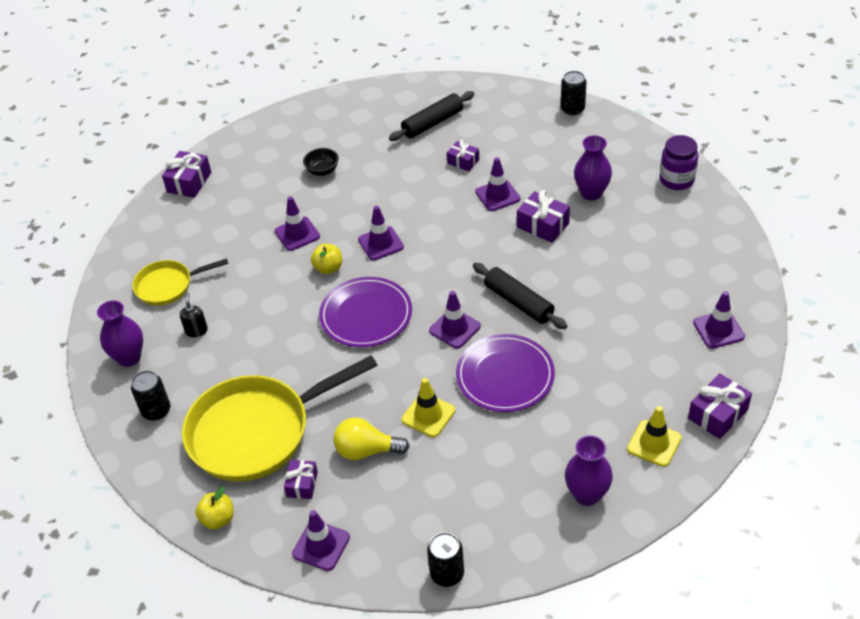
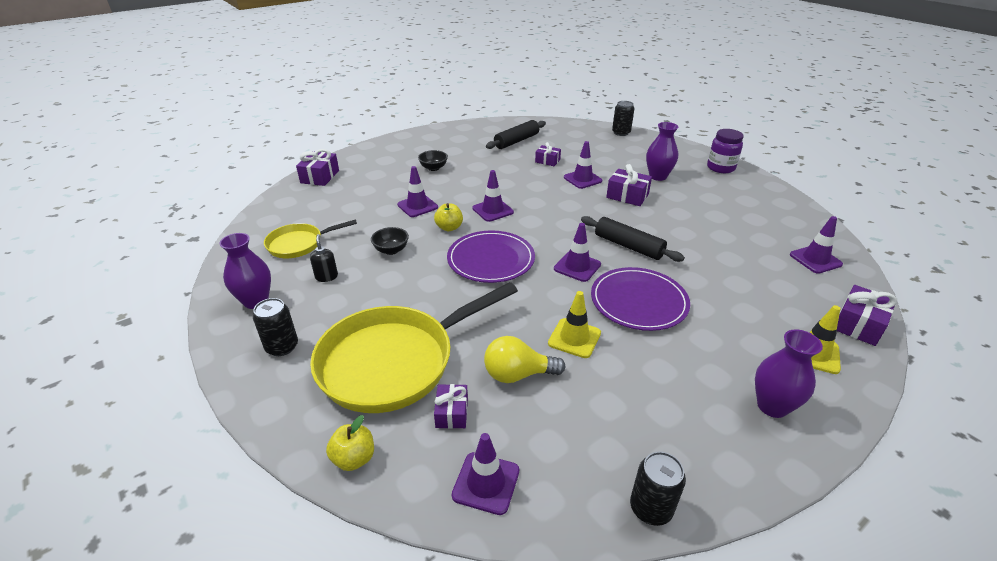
camera: 10 degrees left, 10 degrees down
(263, 298) = (391, 250): none -> black bowl

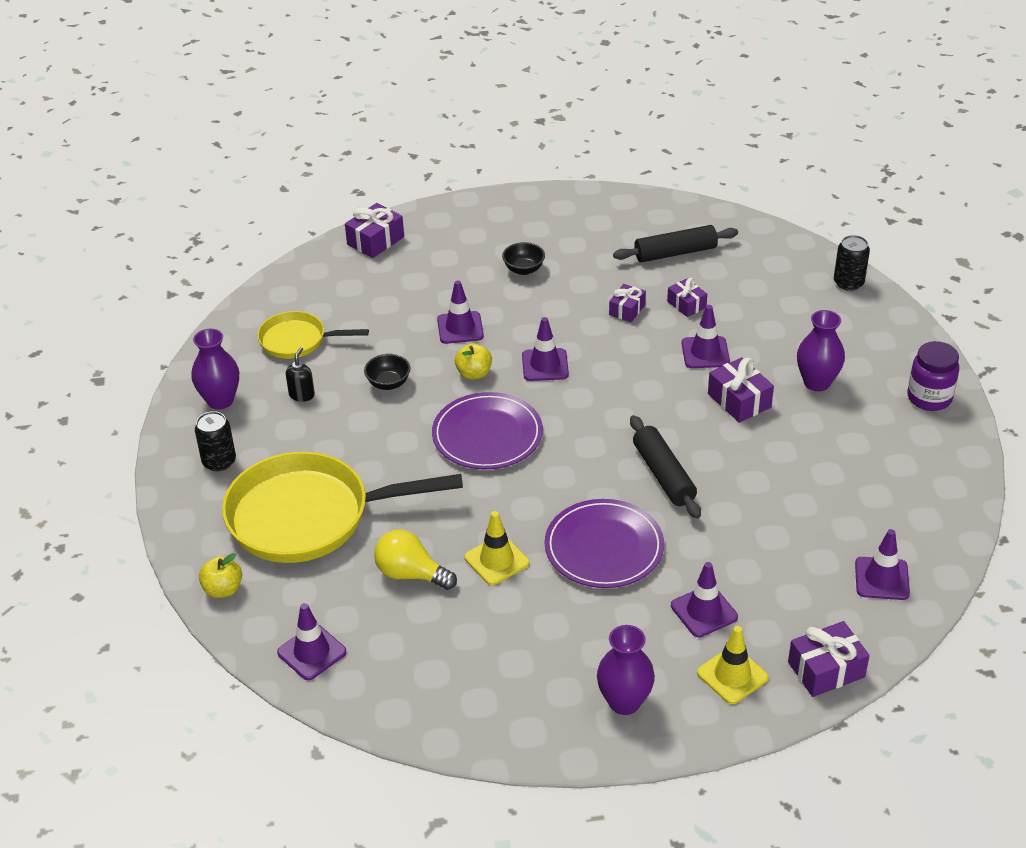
camera: 30 degrees right, 5 degrees up
(452, 413) = (325, 585): purple gift -> purple gift (627, 310)
(577, 267) = (576, 480): purple traffic cone -> purple traffic cone (704, 611)
(651, 508) = (426, 727): black can -> none

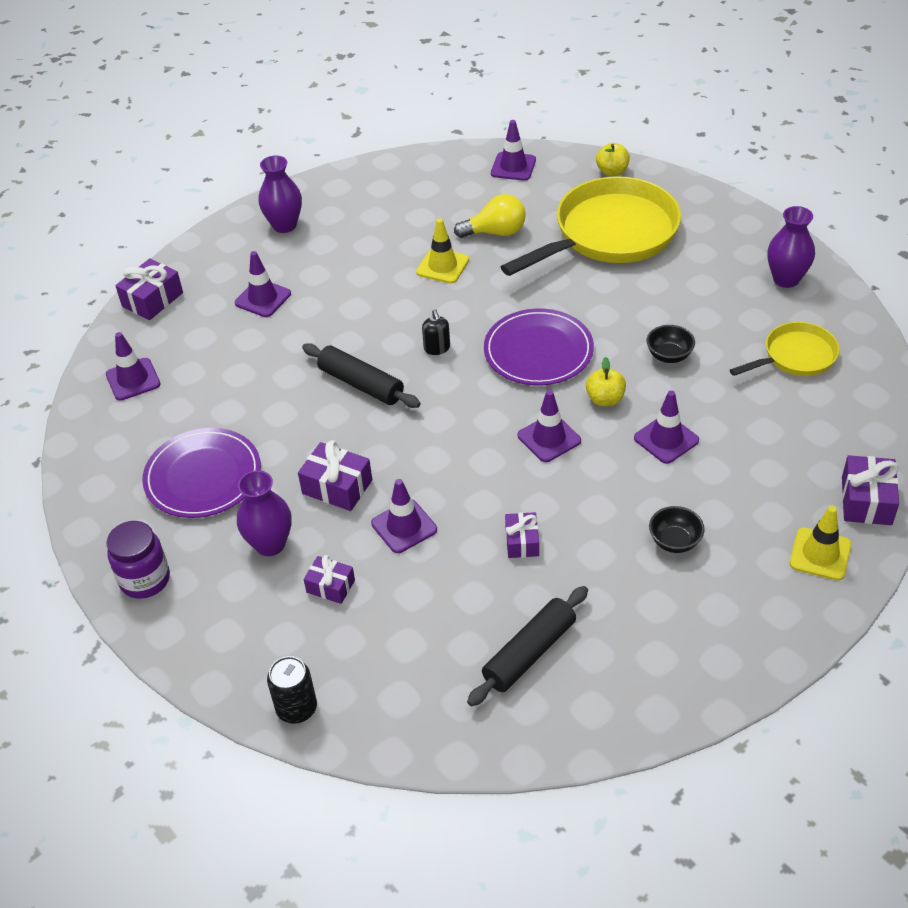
camera: 150 degrees right, 5 degrees up
(219, 462) = (722, 238): black can -> none
(302, 395) = (728, 313): black soap dispenser -> black soap dispenser (437, 348)
(604, 547) = (369, 308): purple plate -> purple plate (203, 476)
(686, 304) = (464, 580): purple gift -> purple gift (330, 586)
(732, 675) = (219, 269): yellow traffic cone -> yellow traffic cone (820, 554)

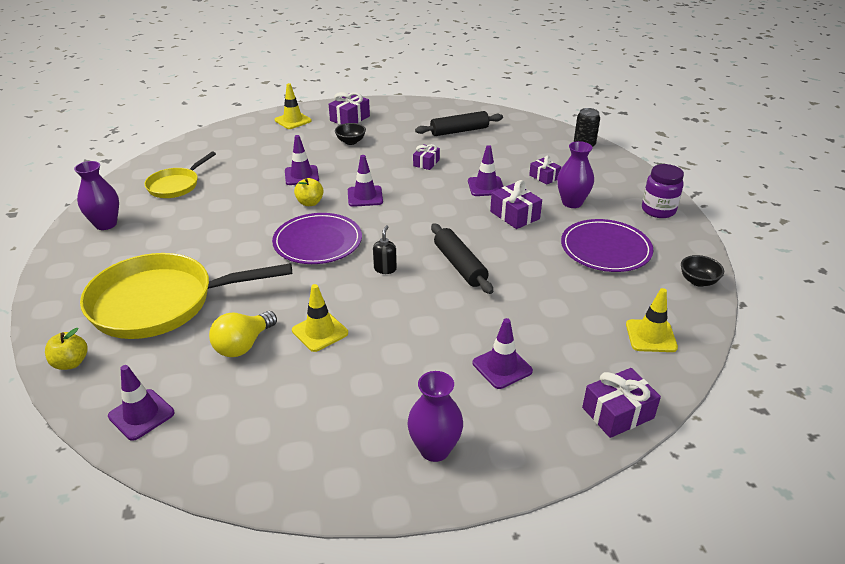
camera: 155 degrees left, 10 degrees down
(133, 379) = (651, 336): purple traffic cone -> yellow traffic cone
(495, 232) = (243, 345): yellow light bulb -> yellow light bulb turned 75 degrees counterclockwise
(669, 355) = (242, 210): black bowl -> black bowl (698, 281)
(795, 356) = (176, 185): yellow pan -> yellow pan turned 60 degrees counterclockwise
(866, 501) = (244, 128): purple gift -> purple gift (350, 118)

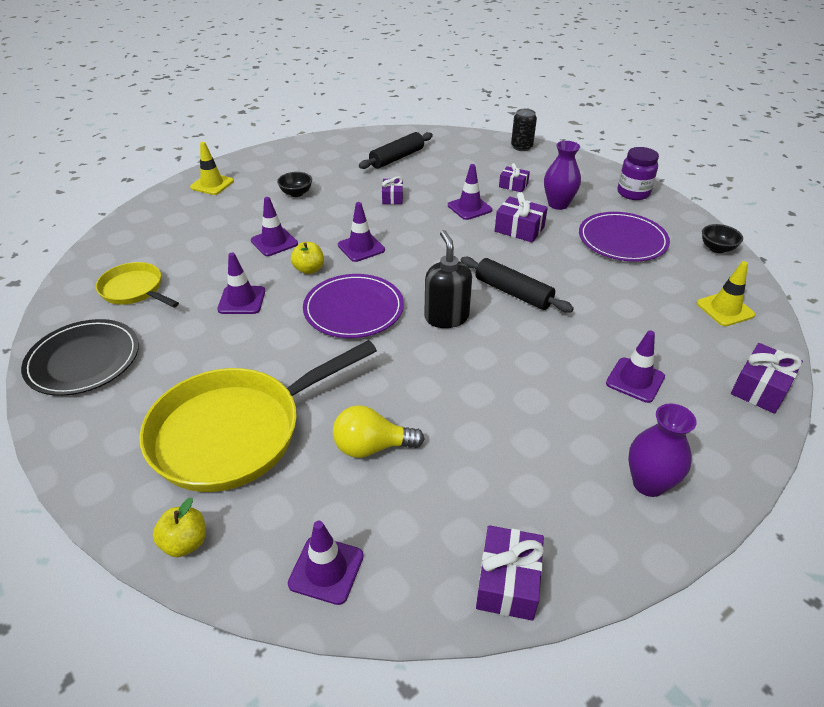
camera: 25 degrees left, 5 degrees up
(106, 224) = (83, 360): purple vase -> black plate
(176, 185) = (135, 290): yellow pan -> yellow pan turned 120 degrees clockwise
(242, 212) = (242, 300): none -> purple traffic cone
(243, 345) = (372, 447): yellow light bulb -> yellow light bulb turned 75 degrees clockwise
(320, 332) = (439, 404): yellow traffic cone -> none
(350, 118) = (274, 169): purple gift -> purple gift (508, 582)
(385, 269) = (446, 317): black soap dispenser -> black soap dispenser, size x1.80

